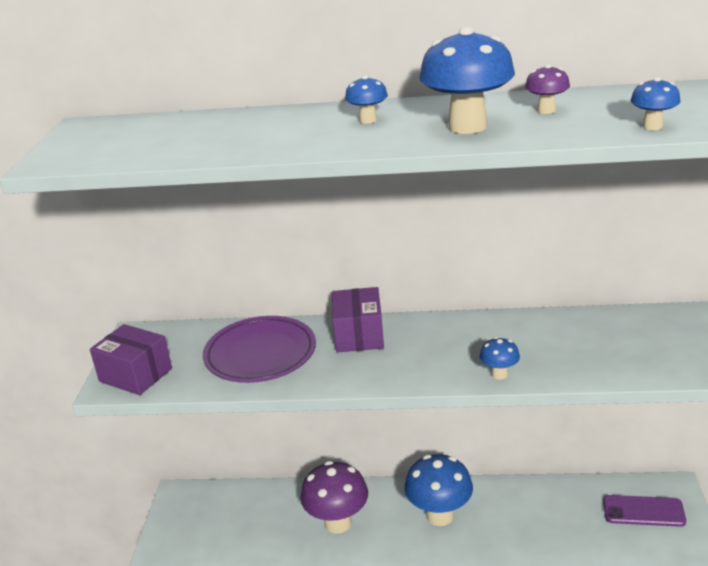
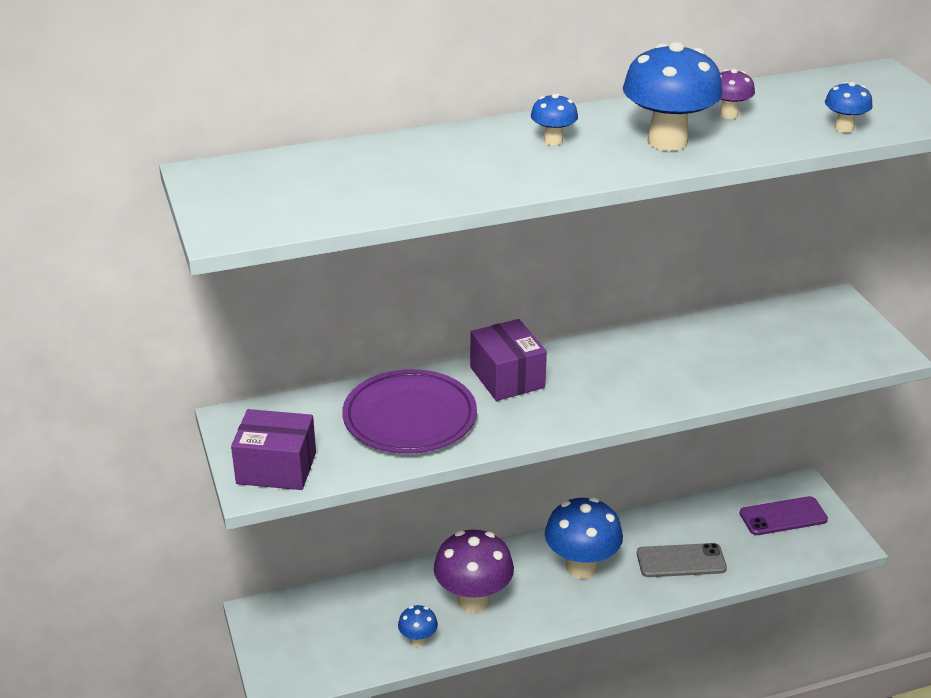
camera: 25 degrees left, 5 degrees up
(499, 374) = (683, 395): blue mushroom -> blue mushroom (418, 640)
(529, 530) = (681, 561): none -> grey phone

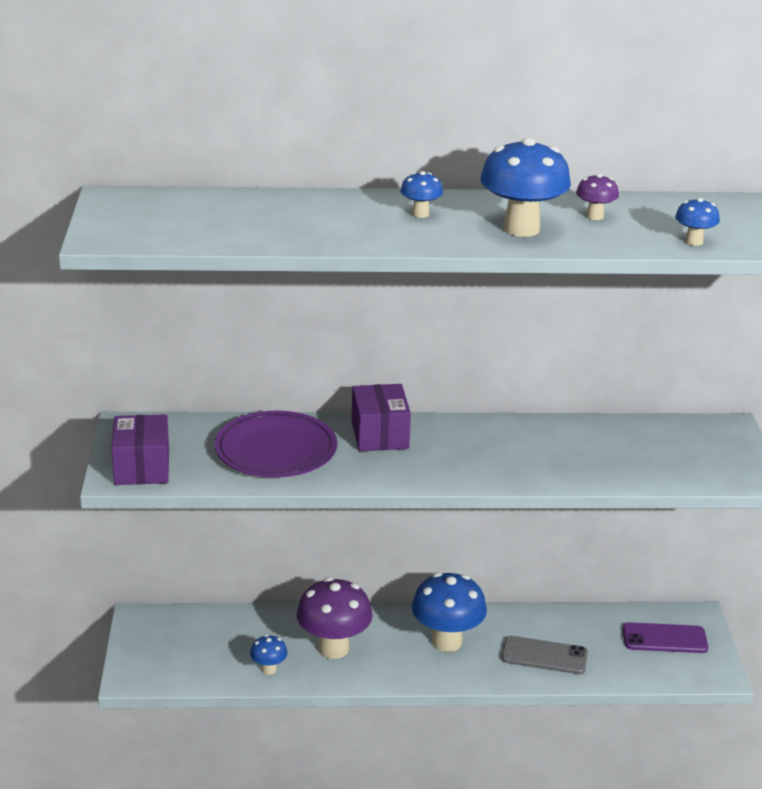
camera: 15 degrees right, 5 degrees down
(276, 468) = (142, 467): purple box -> purple box turned 60 degrees clockwise

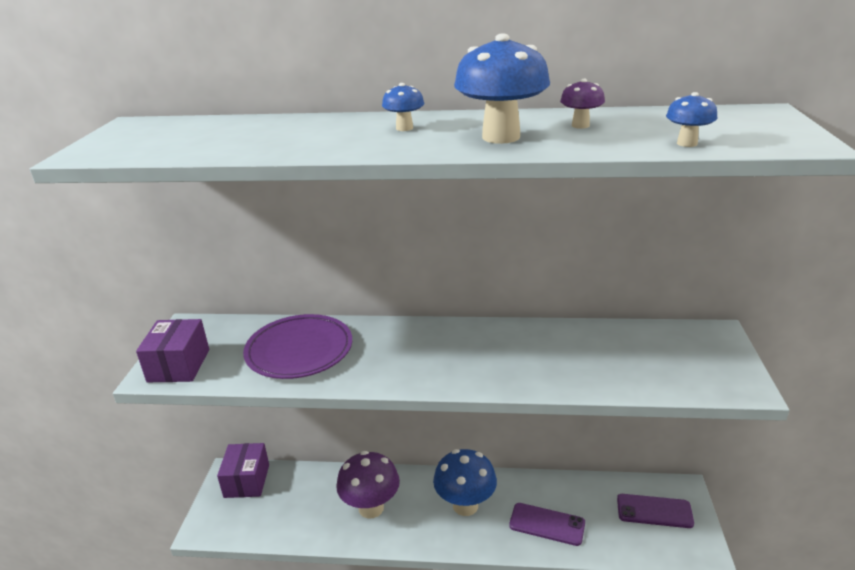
camera: 10 degrees right, 0 degrees up
(269, 669) = (313, 527): blue mushroom -> none
(379, 435) = (394, 337): purple box -> purple box (247, 481)
(544, 656) = (547, 524): grey phone -> purple phone

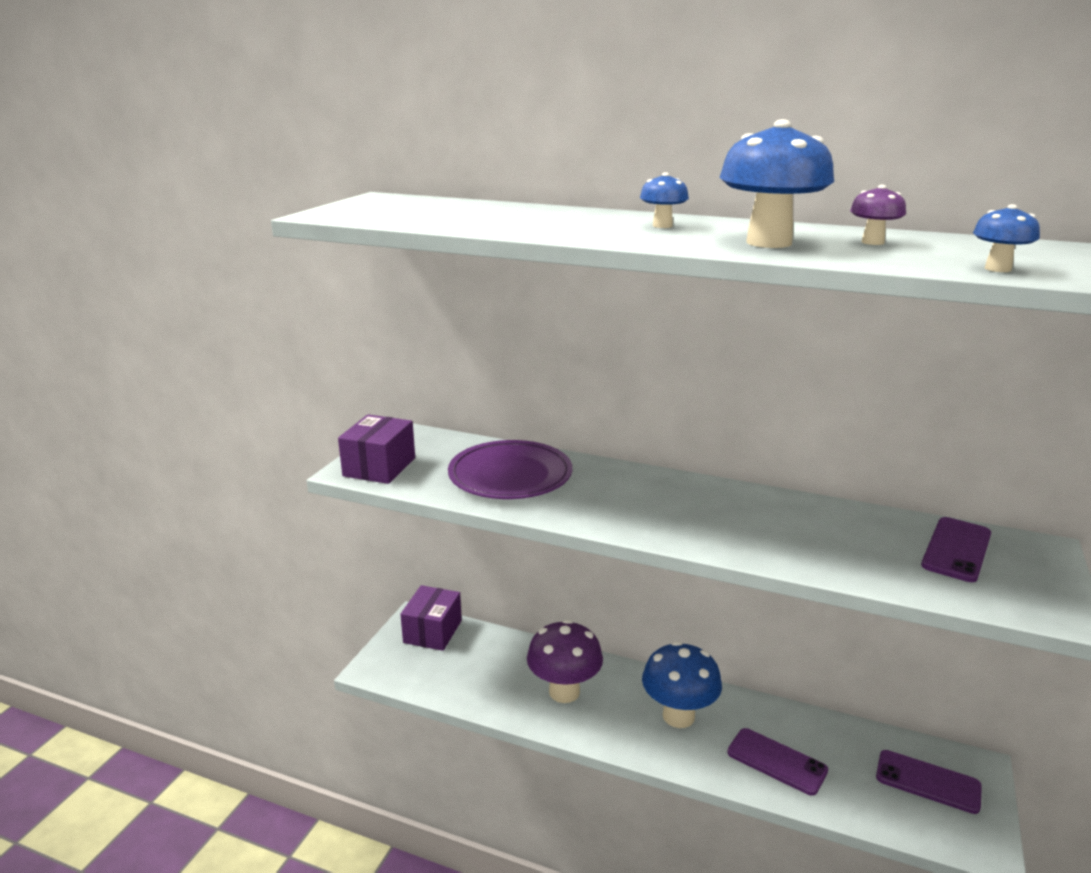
camera: 15 degrees right, 5 degrees down
(661, 347) = (956, 549): none -> purple phone

